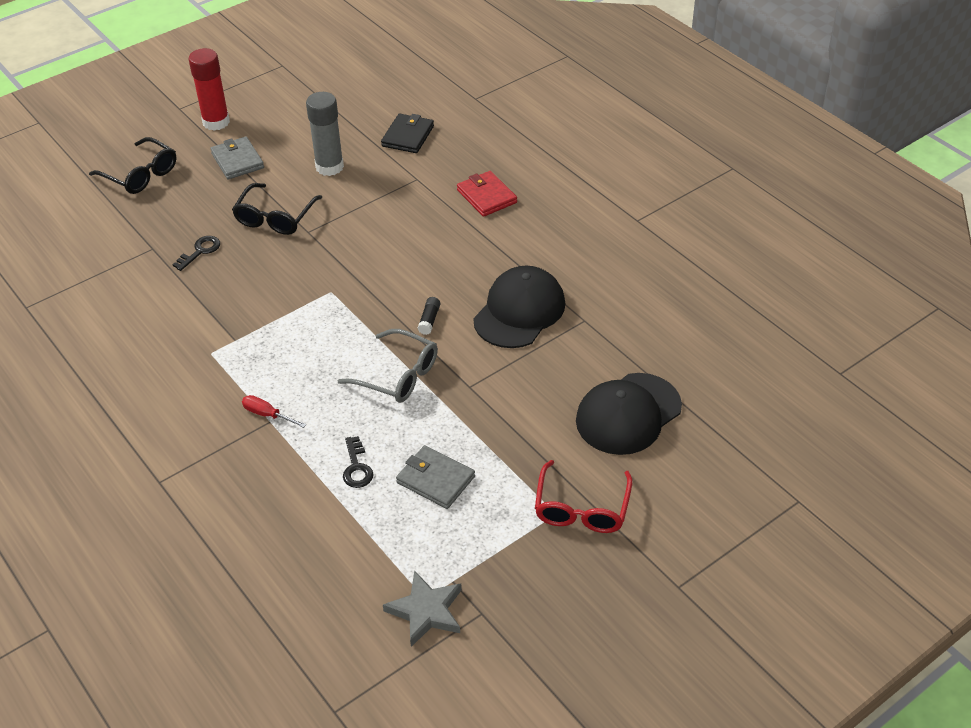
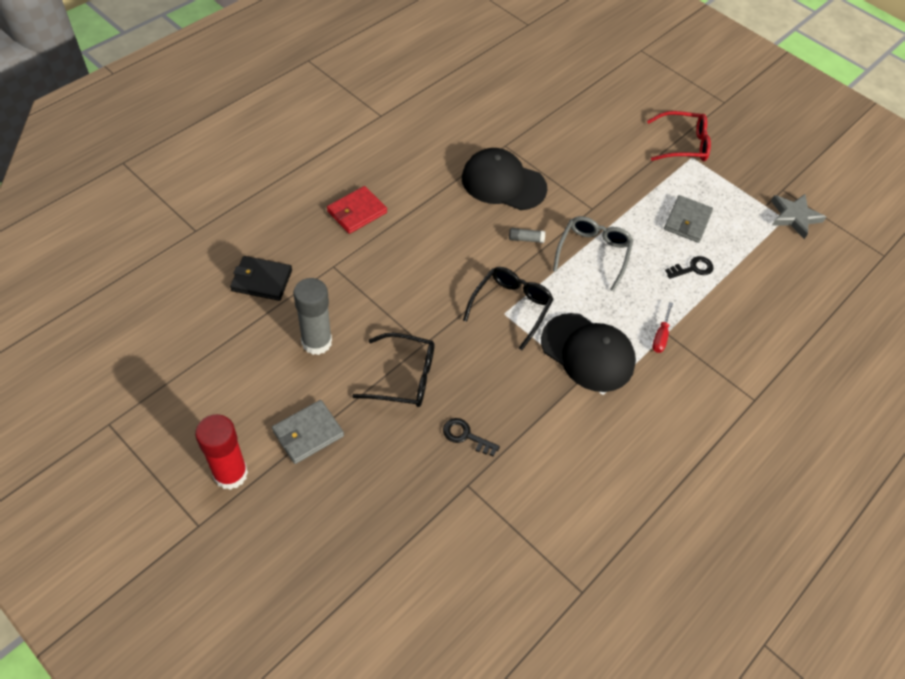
camera: 105 degrees left, 10 degrees up
(140, 174) = (338, 535): black glasses -> black glasses (510, 307)
(429, 320) = (525, 239): black glue stick -> grey glue stick
(628, 414) = (593, 122): black cap -> black cap (587, 352)

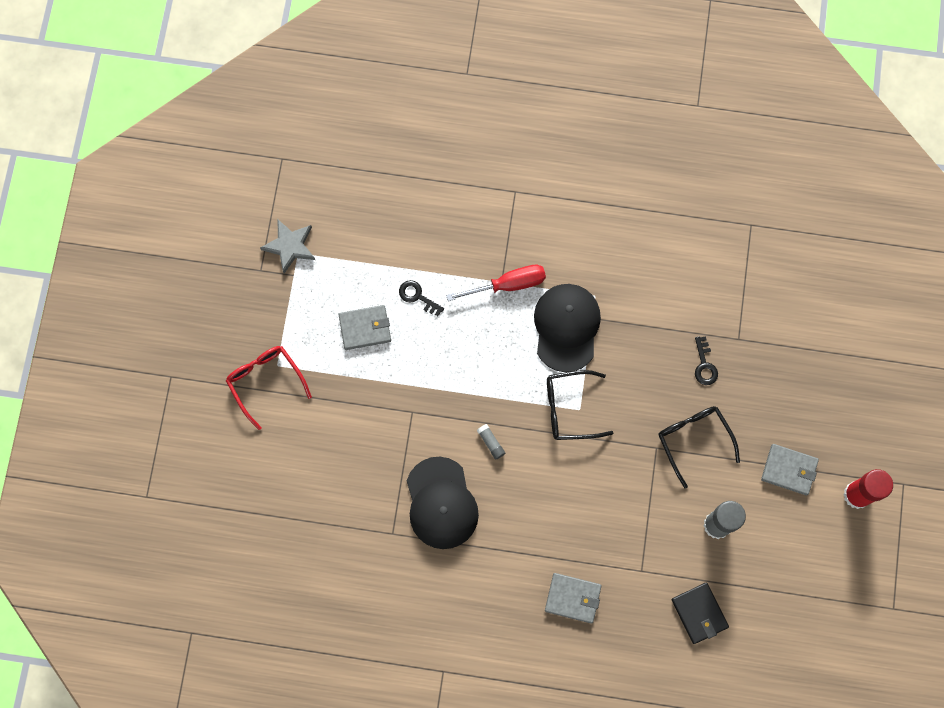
camera: 120 degrees left, 20 degrees up
(357, 212) = (572, 598): red wallet -> grey wallet
(593, 254) = (464, 381): grey glasses -> none
(660, 336) = (508, 284): red screwdriver -> red screwdriver, size x1.75

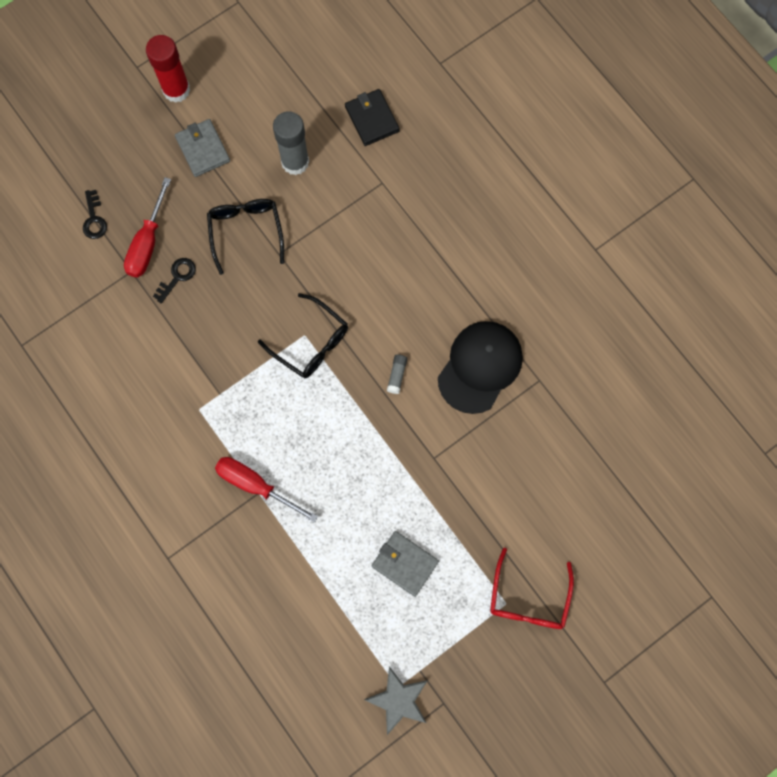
camera: 135 degrees left, 0 degrees up
(417, 296) = (336, 548): black key -> black key (94, 219)
(566, 327) = (247, 406): black cap -> none
(572, 598) = (450, 210): grey wallet -> none
(694, 440) = (246, 232): black glasses -> black glasses turned 150 degrees clockwise
(699, 613) = (372, 119): black wallet -> black wallet turned 45 degrees counterclockwise
(750, 368) = (147, 243): none -> red screwdriver

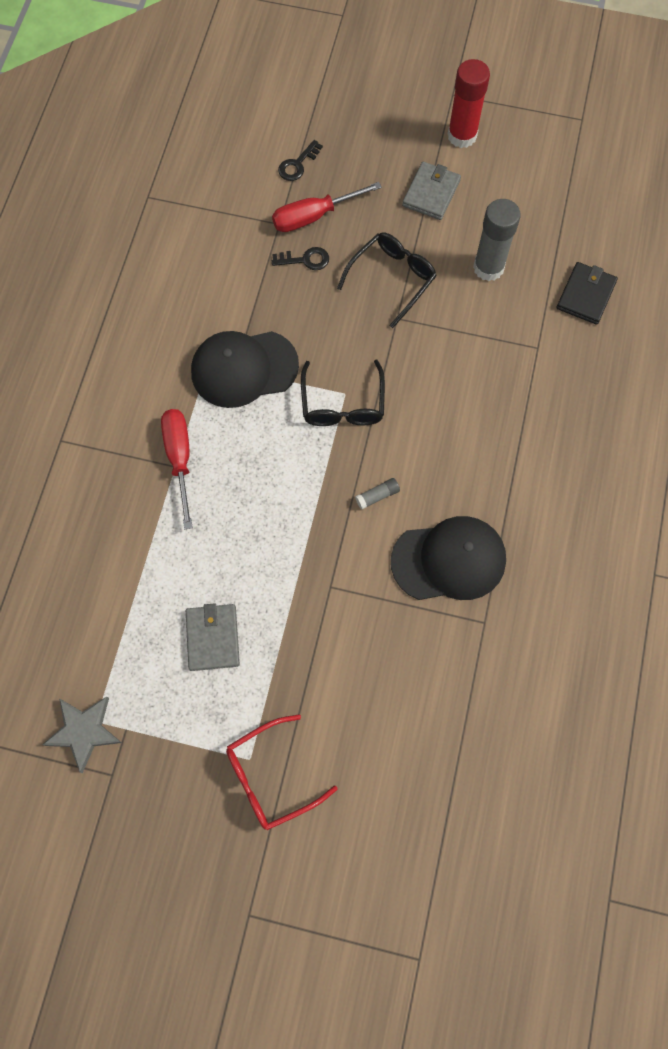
camera: 50 degrees right, 5 degrees down
(225, 387) = (244, 368): none -> black cap

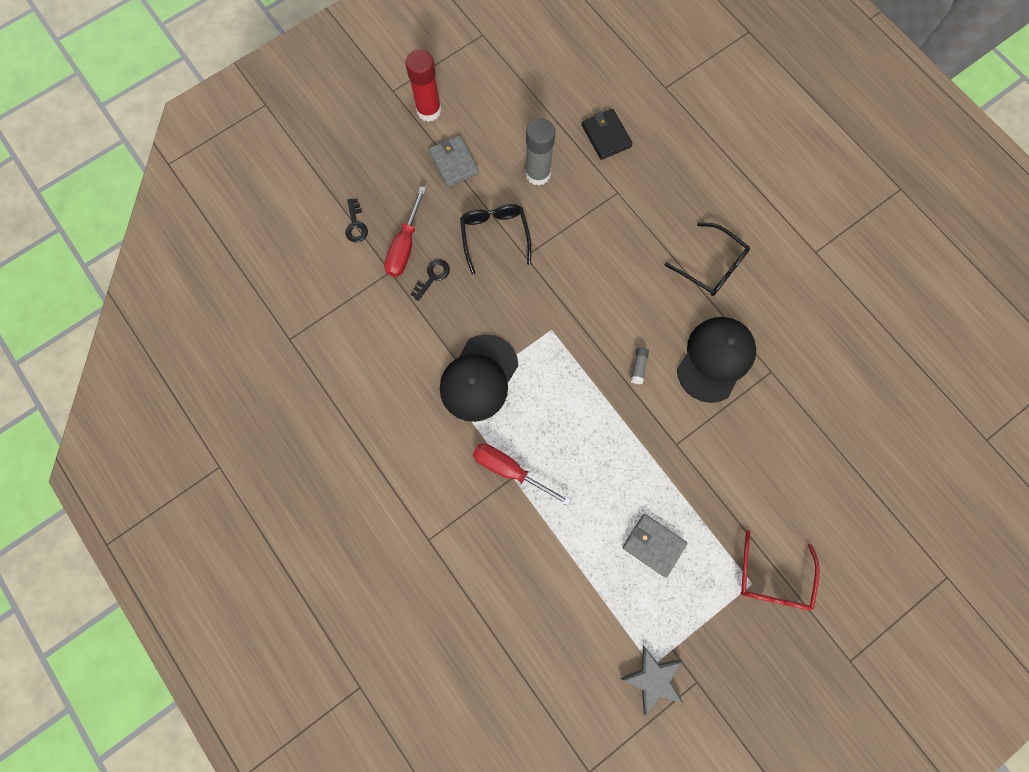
camera: 50 degrees left, 5 degrees up
(342, 403) = (557, 336): black glasses -> black glasses (711, 265)

